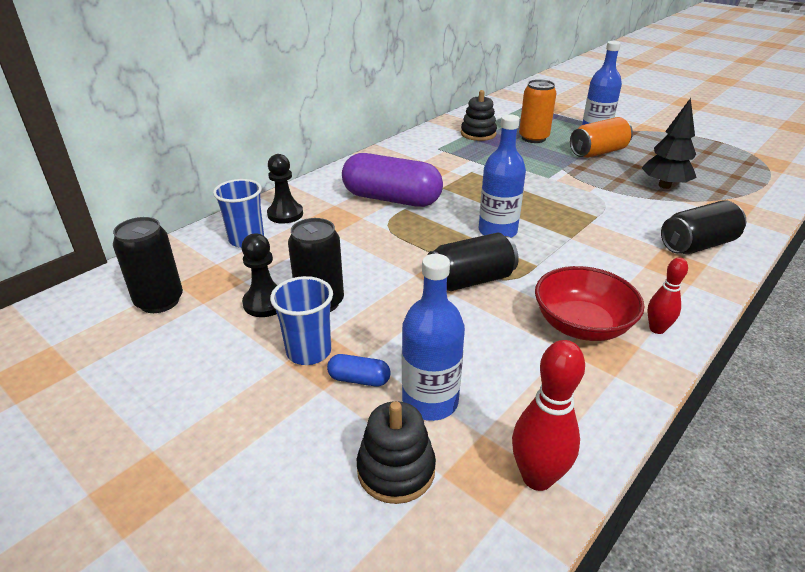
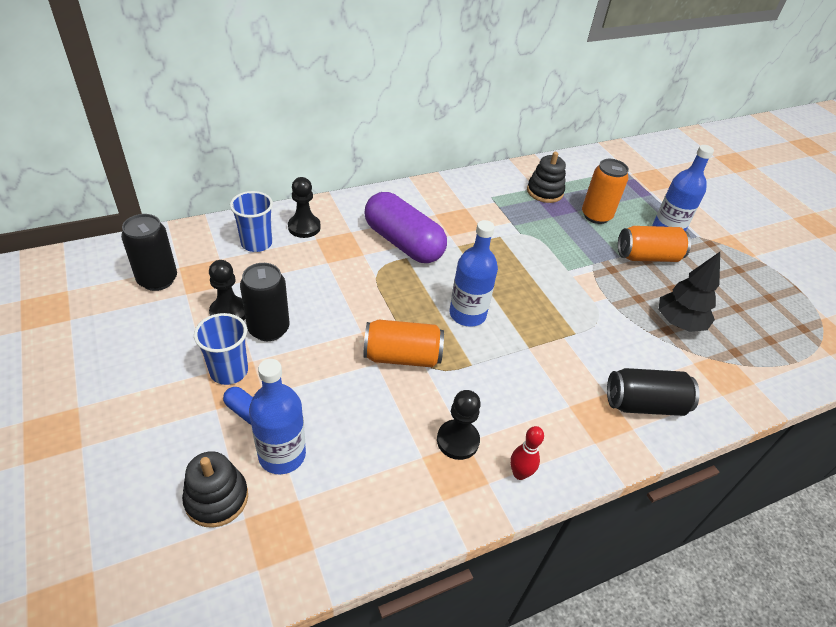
camera: 20 degrees right, 10 degrees up
(471, 280) = (402, 356): black can -> orange can
(537, 477) = (307, 554): red bowling pin -> none
(581, 325) = (457, 440): red bowl -> black pawn

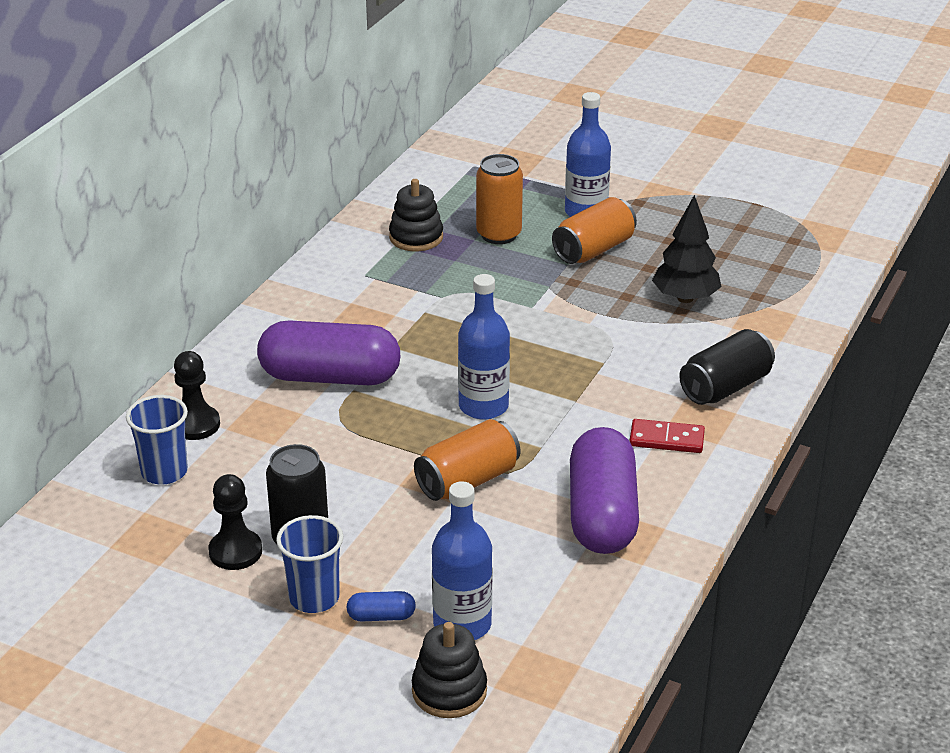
camera: 35 degrees left, 10 degrees down
(158, 280) = (105, 572): black can -> none
(457, 440) = (602, 514): black pawn -> purple capsule
(519, 473) = (682, 505): red bowling pin -> none
(561, 415) = (666, 439): none -> red domino

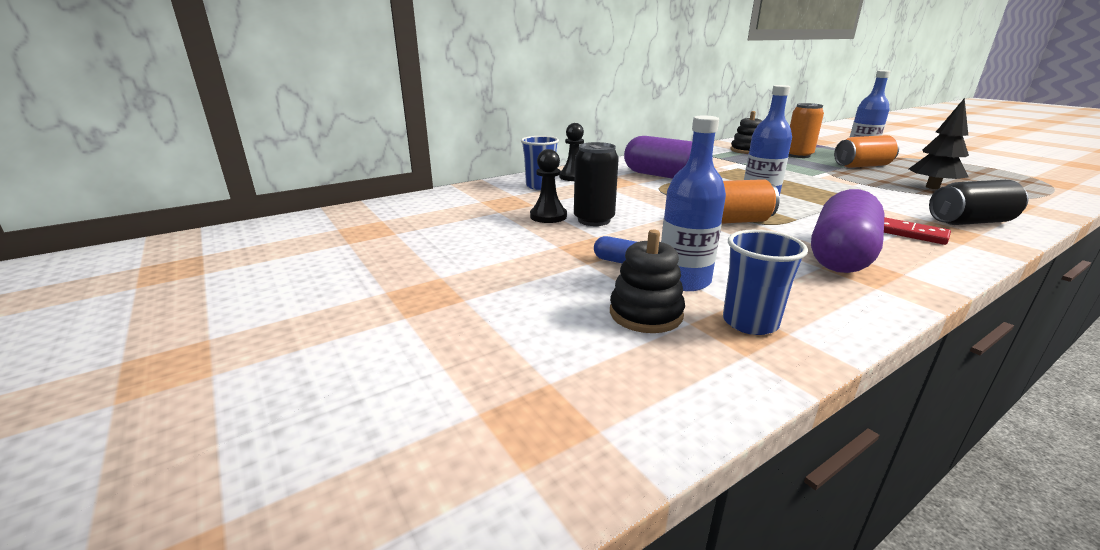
camera: 30 degrees right, 10 degrees down
(314, 598) = (579, 243): blue cup -> blue cup (750, 322)

